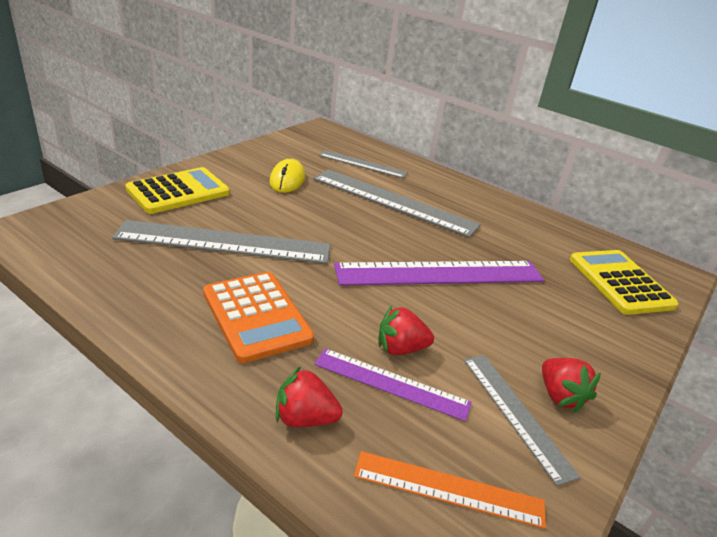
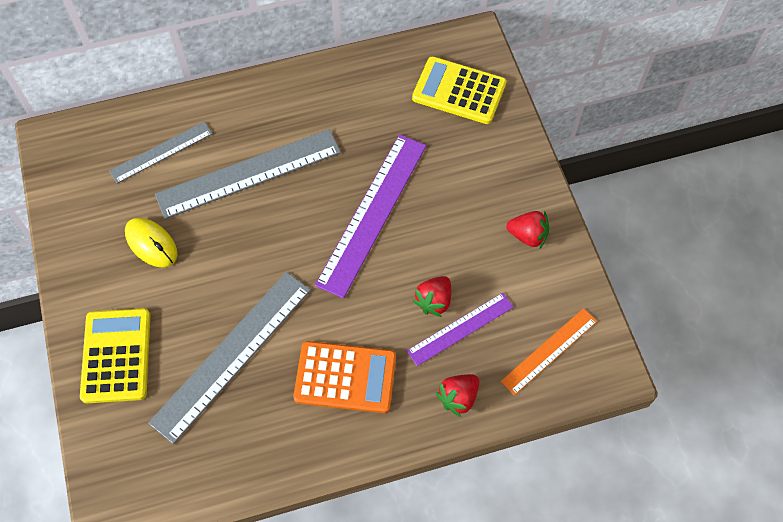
camera: 50 degrees left, 30 degrees up
(515, 413) = (524, 273): grey ruler -> none

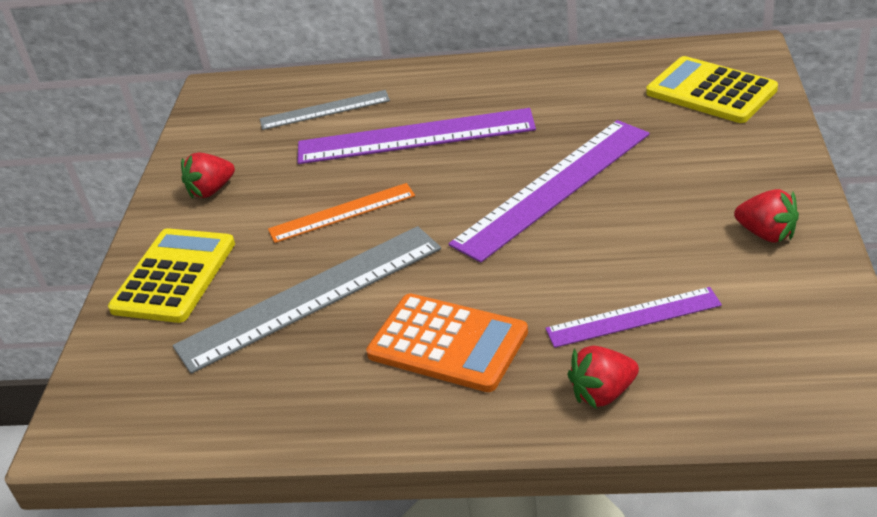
camera: 25 degrees right, 25 degrees down
(151, 243) = (271, 183): yellow mouse -> none
(249, 174) = (415, 137): grey ruler -> purple ruler
(434, 301) = (605, 283): red strawberry -> red strawberry (211, 190)
(549, 351) = (764, 363): orange ruler -> orange ruler (342, 213)

